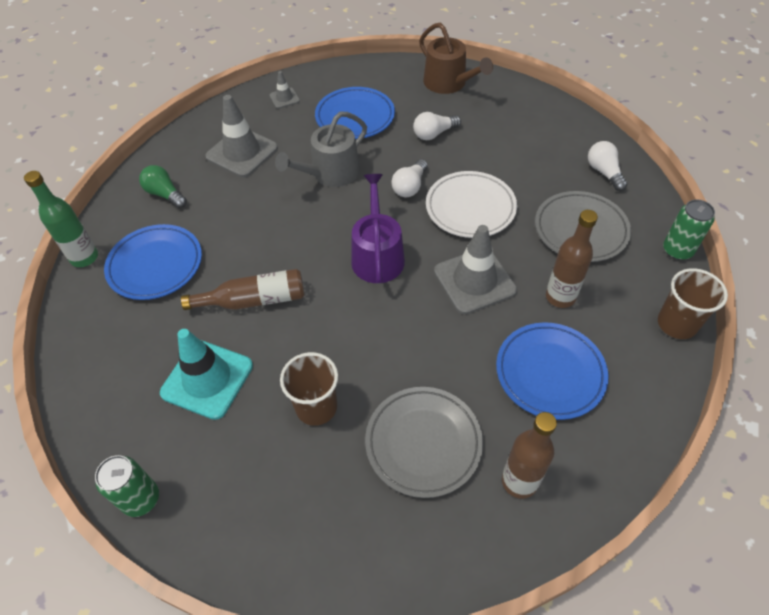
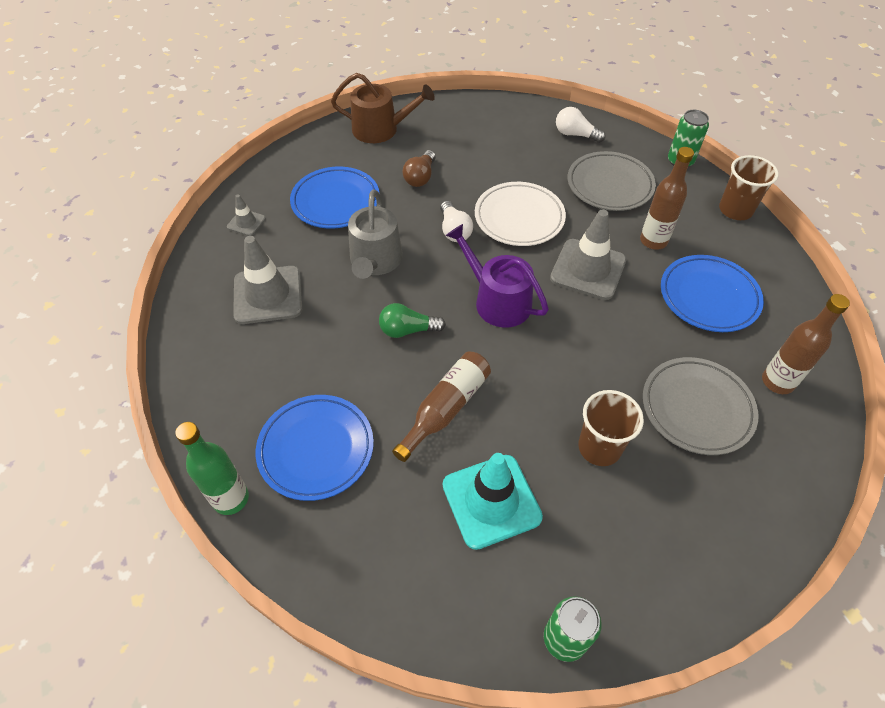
camera: 45 degrees left, 0 degrees up
(165, 194) = (238, 382): green light bulb -> green light bulb (408, 330)
(434, 134) = (420, 177): white light bulb -> brown light bulb

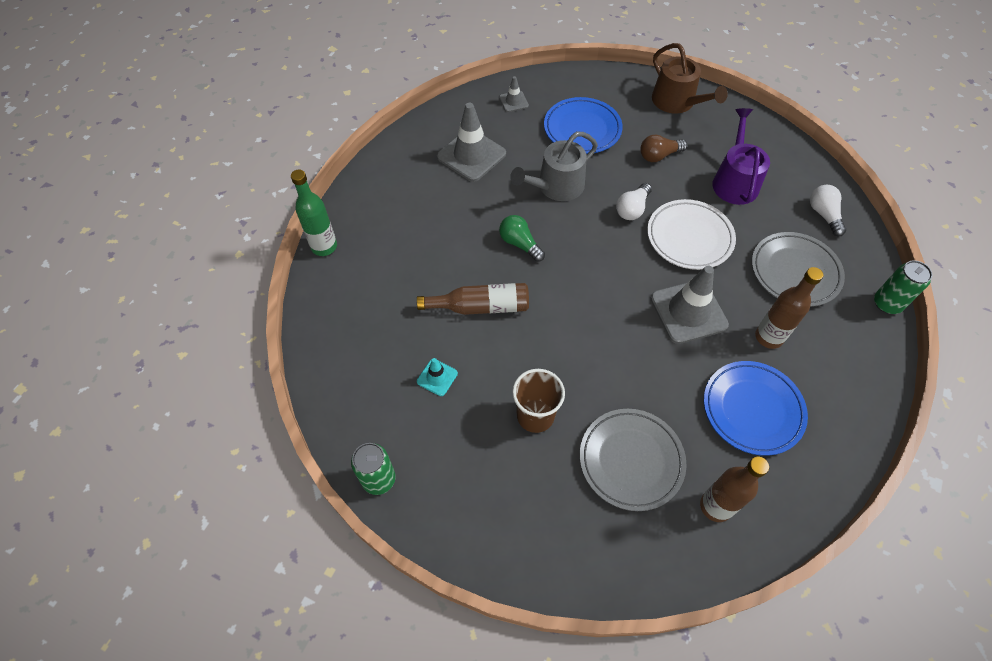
camera: 50 degrees right, 5 degrees up
(316, 449) = (390, 261): blue plate -> none
(491, 501) = (437, 377): turquoise traffic cone -> turquoise traffic cone, size x0.49
(497, 300) = (597, 275): purple watering can -> purple watering can (734, 181)
(735, 210) = (877, 377): brown cup -> none

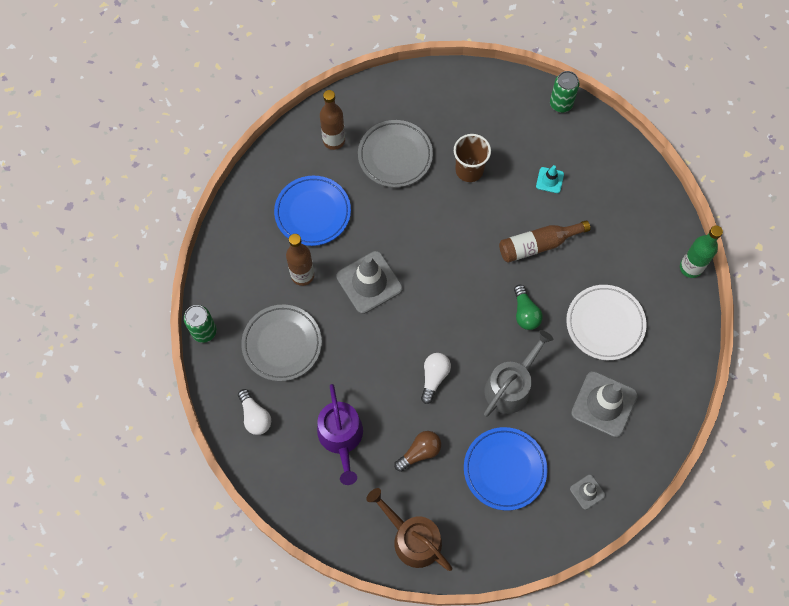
camera: 165 degrees right, 10 degrees up
(520, 244) = (525, 313): green light bulb -> green light bulb turned 45 degrees clockwise
(689, 237) = (377, 358): white plate -> white plate (605, 324)

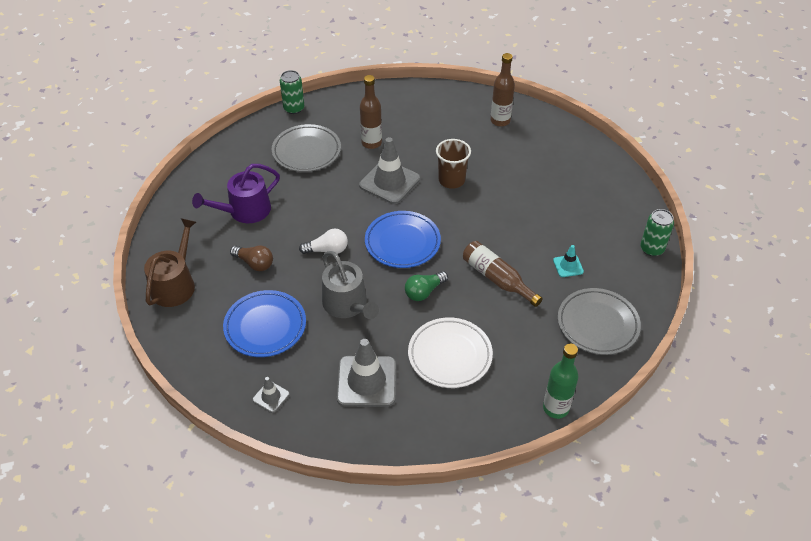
camera: 65 degrees right, 20 degrees down
(255, 416) = (239, 157): white light bulb -> none
(313, 212) = (429, 130): blue plate -> blue plate (402, 242)
(395, 156) = (514, 159): grey plate -> grey plate (597, 324)
(469, 170) = (536, 209): brown cup -> brown cup (451, 180)
(511, 386) = (347, 305): grey watering can -> grey watering can turned 45 degrees clockwise

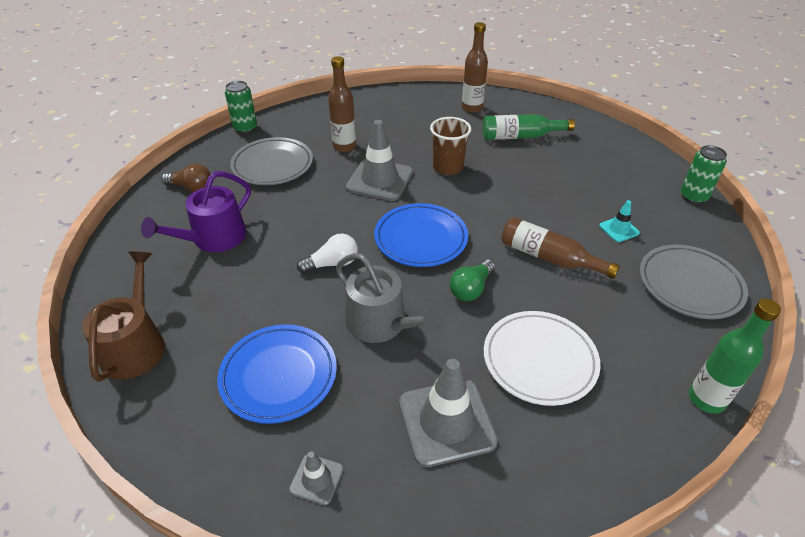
camera: 15 degrees left, 5 degrees down
(254, 263) = (242, 297): brown light bulb -> brown light bulb (191, 188)
(530, 160) = (520, 136): none -> green bottle

